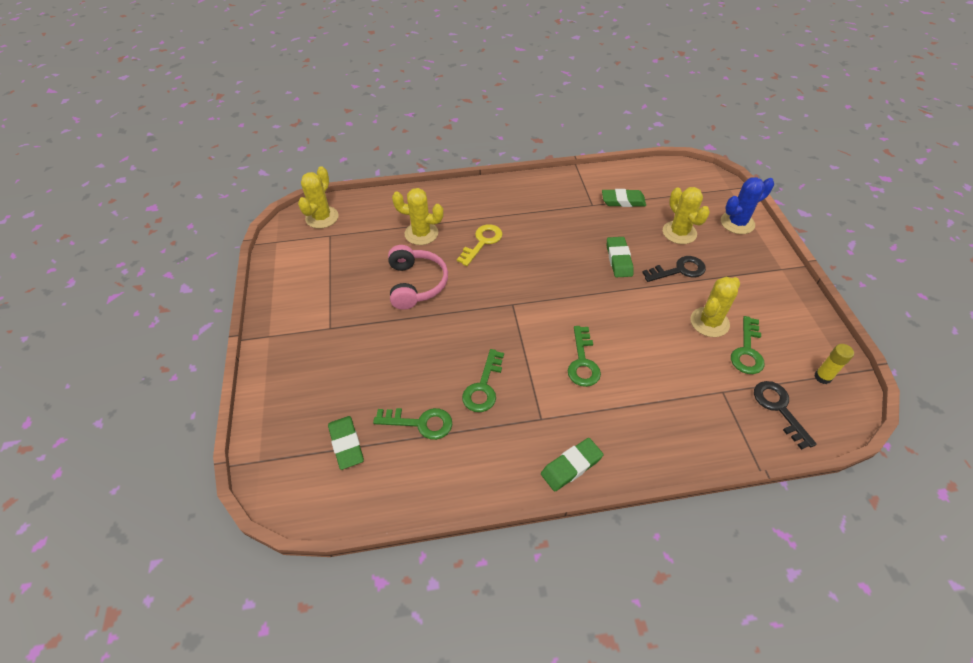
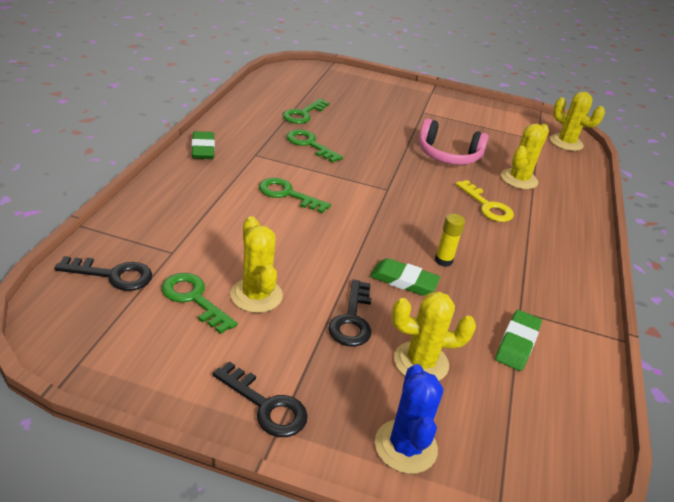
camera: 110 degrees right, 15 degrees down
(346, 444) = (313, 90): green eraser -> none
(775, 279) = (266, 406): none -> black key
(822, 377) = (101, 334): yellow glue stick -> yellow glue stick (443, 260)

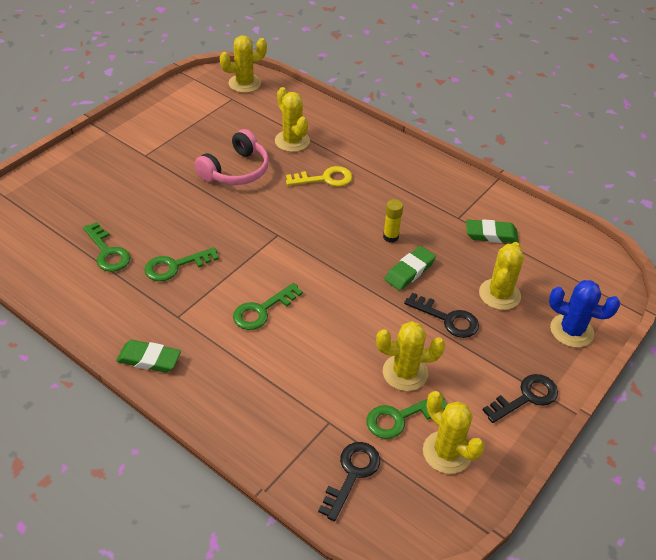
camera: 65 degrees left, 10 degrees up
(159, 341) = (447, 452): none -> yellow cactus
(517, 343) = (491, 234): green eraser -> green eraser turned 45 degrees counterclockwise

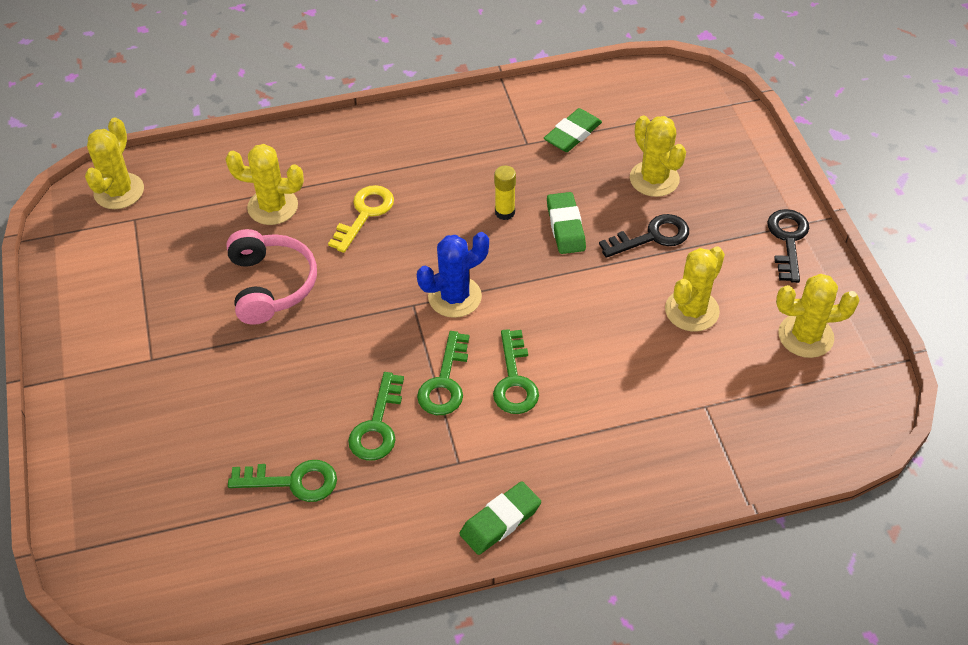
camera: 50 degrees left, 5 degrees up
(352, 474) = (779, 423): black key -> none
(399, 418) = (741, 347): green key -> green key (444, 382)
(571, 331) = (739, 158): blue cactus -> blue cactus (454, 297)

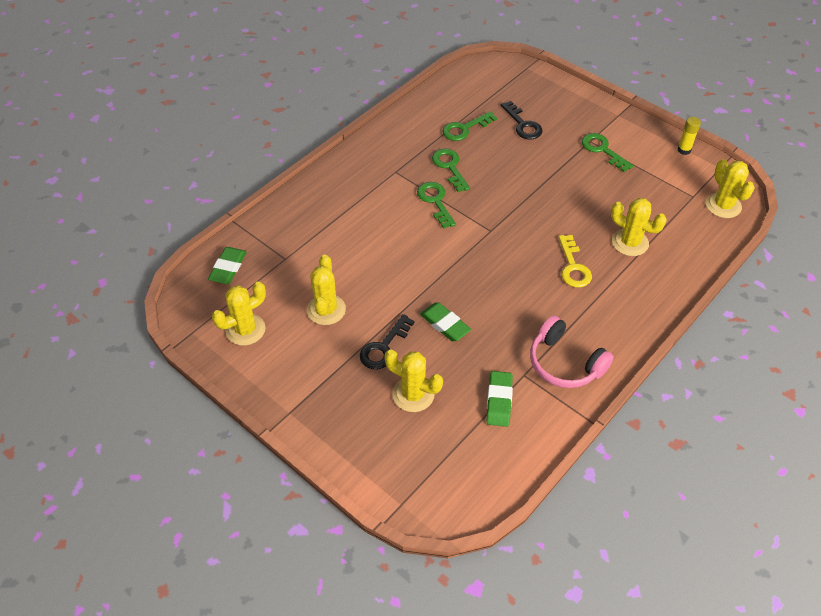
camera: 145 degrees right, 0 degrees up
(270, 285) = (577, 201): pink headphones -> pink headphones (565, 363)
(273, 206) = (630, 242): yellow cactus -> yellow cactus turned 60 degrees clockwise
(454, 297) = (472, 246): blue cactus -> none
(500, 521) = (354, 158): green eraser -> green eraser (228, 268)
(505, 212) = (491, 313): yellow glue stick -> yellow glue stick (684, 150)
(514, 380) = (399, 220): green key -> green key (602, 150)
(788, 240) = (290, 395): black key -> black key (523, 125)

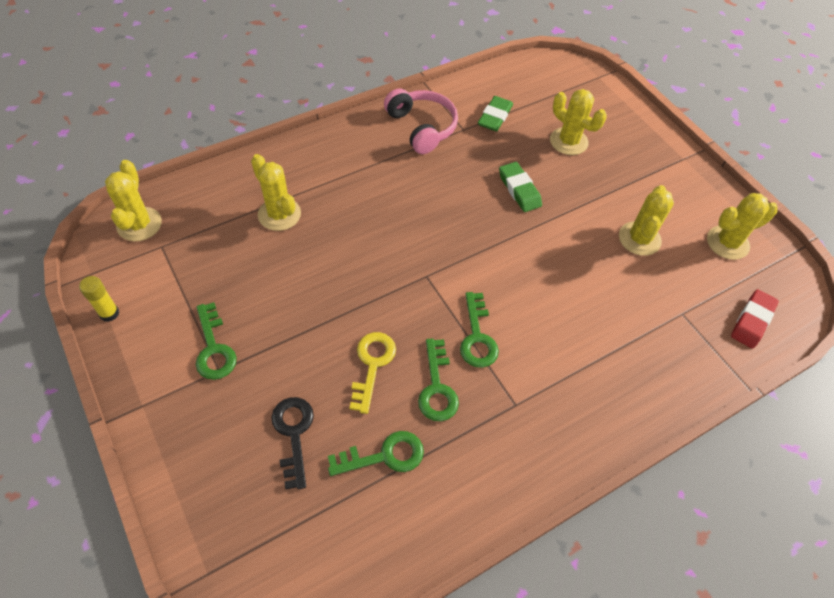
camera: 165 degrees left, 5 degrees up
(228, 268) = (752, 321): green eraser -> red eraser
(384, 347) = (586, 186): black key -> none
(573, 267) = (358, 207): yellow key -> yellow key (372, 365)

